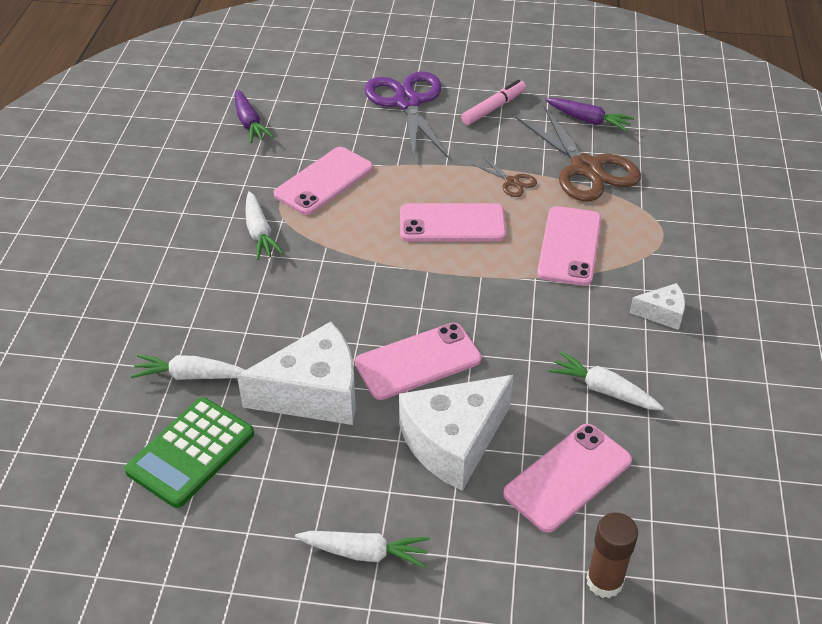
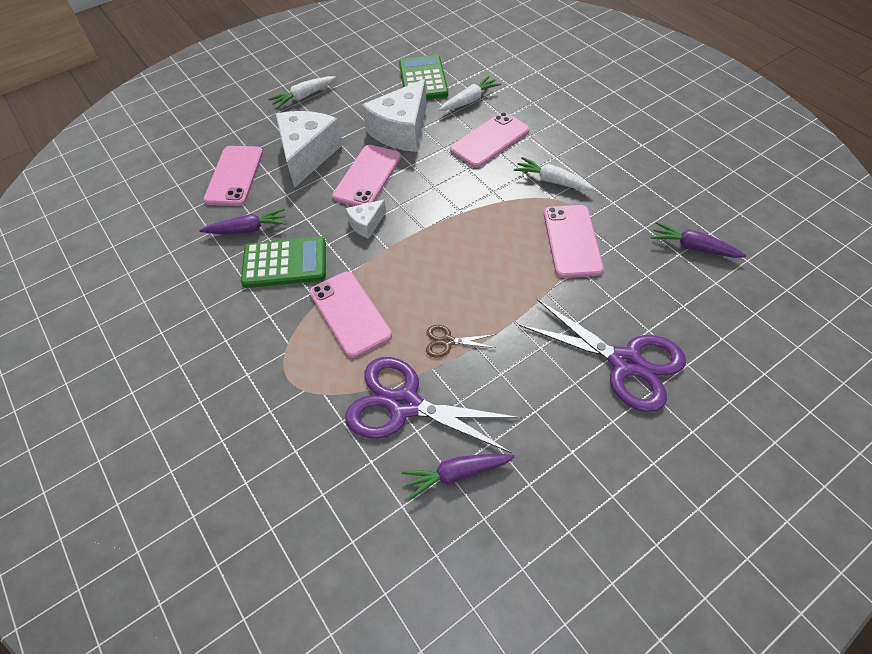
camera: 140 degrees right, 10 degrees up
(452, 223) = (448, 272): pink phone -> pink phone (490, 140)
(493, 108) = (553, 418): pink marker -> none
(586, 168) = (404, 405): brown scissors -> purple scissors
(592, 326) = (285, 263): none -> green calculator
(603, 390) = (247, 229): white carrot -> purple carrot
(604, 581) = (185, 148): brown glue stick -> none
(662, 313) = (243, 304): white cheese -> white cheese (366, 224)

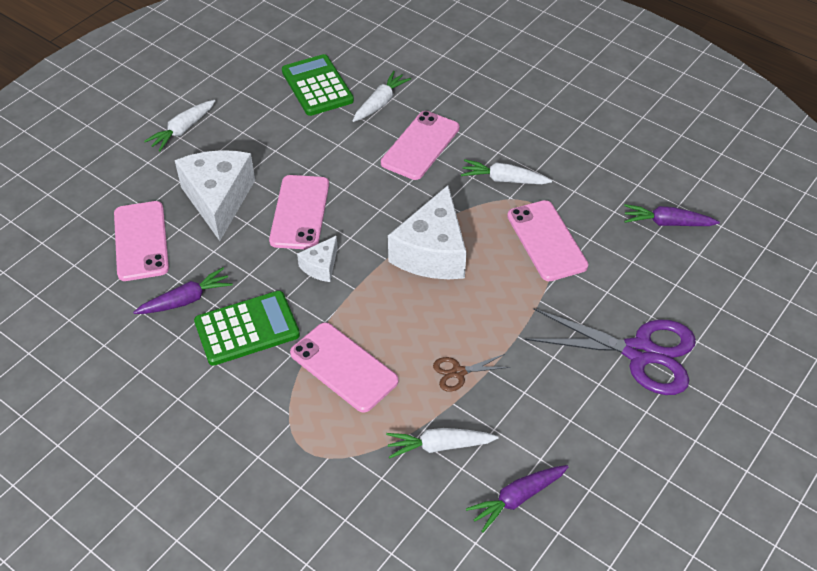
camera: 20 degrees left, 5 degrees down
(401, 130) = (316, 151): white cheese -> white cheese (432, 252)
(404, 405) = (439, 446): purple scissors -> white carrot

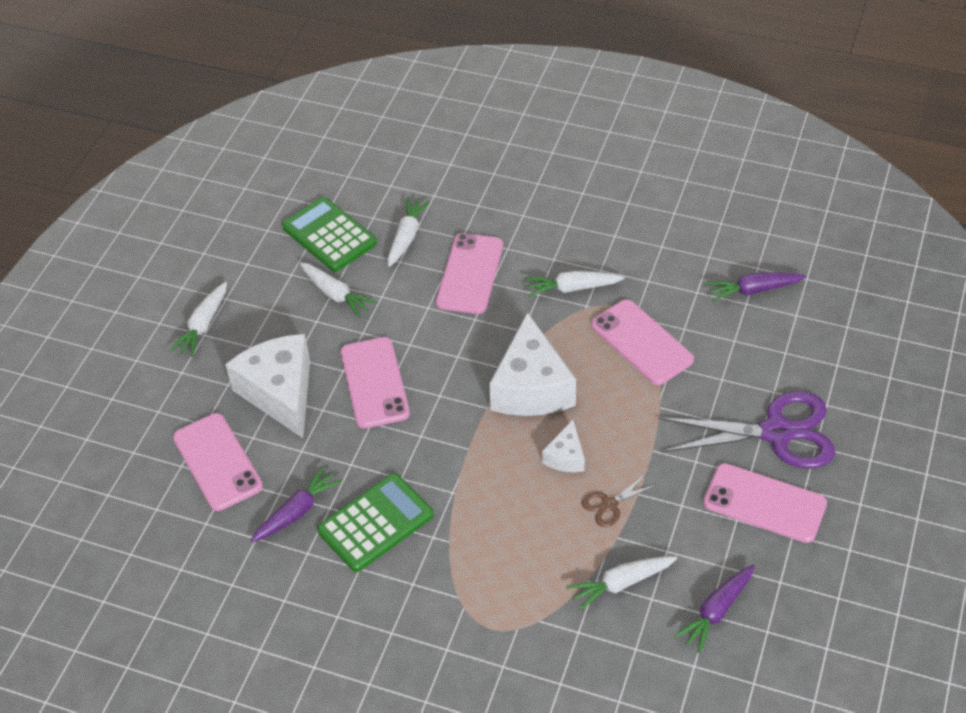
camera: 15 degrees left, 0 degrees up
(301, 133) = (336, 294): none -> white carrot
(321, 266) = (423, 435): white cheese -> white cheese (566, 457)
(344, 367) = (493, 533): pink phone -> pink phone (764, 503)

